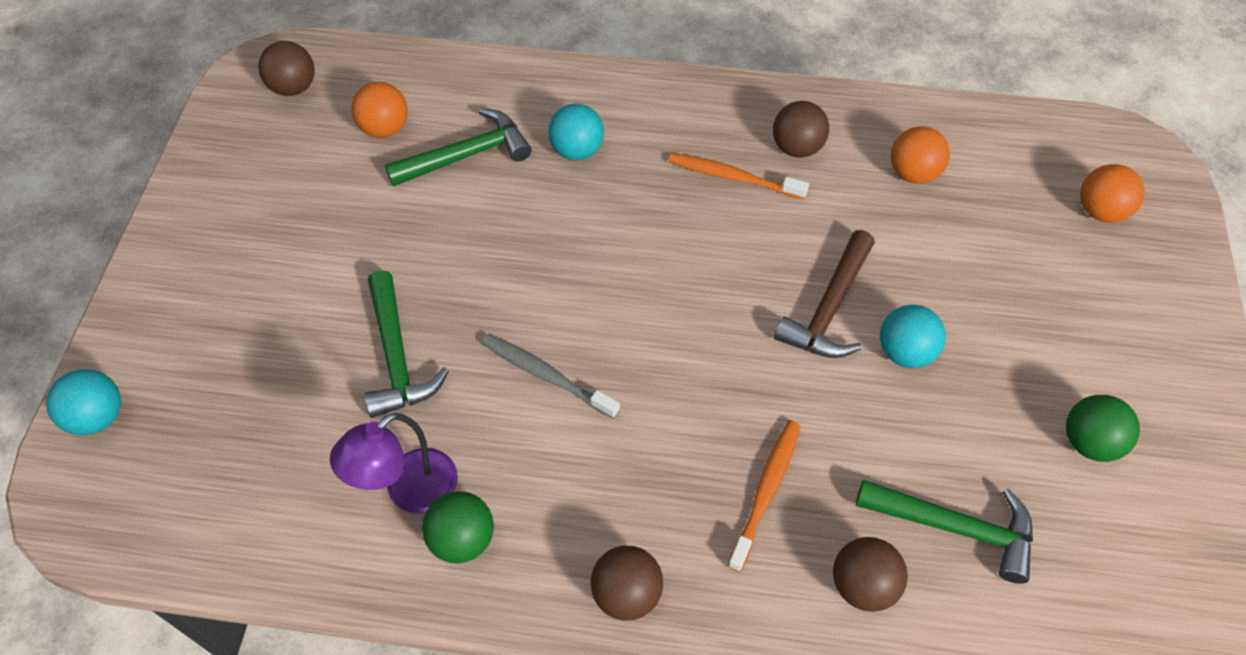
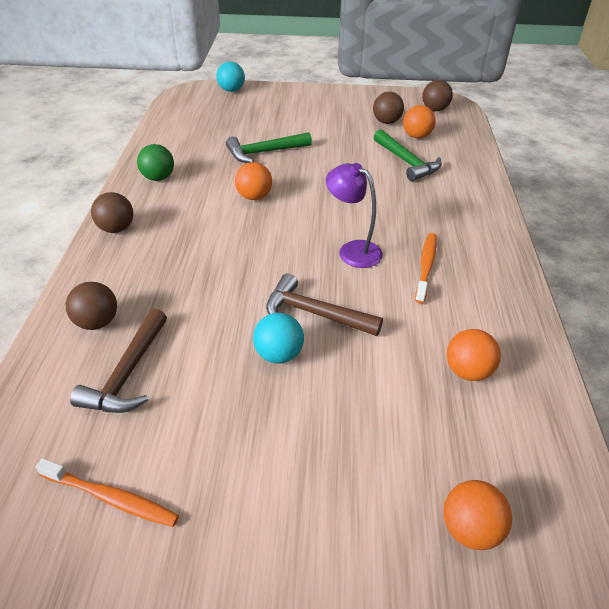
camera: 85 degrees right, 15 degrees down
(410, 492) = (186, 162): purple lamp -> purple lamp (352, 250)
(546, 375) = (254, 197): grey toothbrush -> orange ball
(577, 150) = (425, 199): turquoise ball -> none
(766, 491) = (170, 280): orange toothbrush -> orange toothbrush (111, 498)
(796, 148) = (469, 300): brown ball -> brown ball (386, 122)
(954, 527) = (128, 373): green hammer -> brown hammer
(1089, 442) = (191, 475): green ball -> none

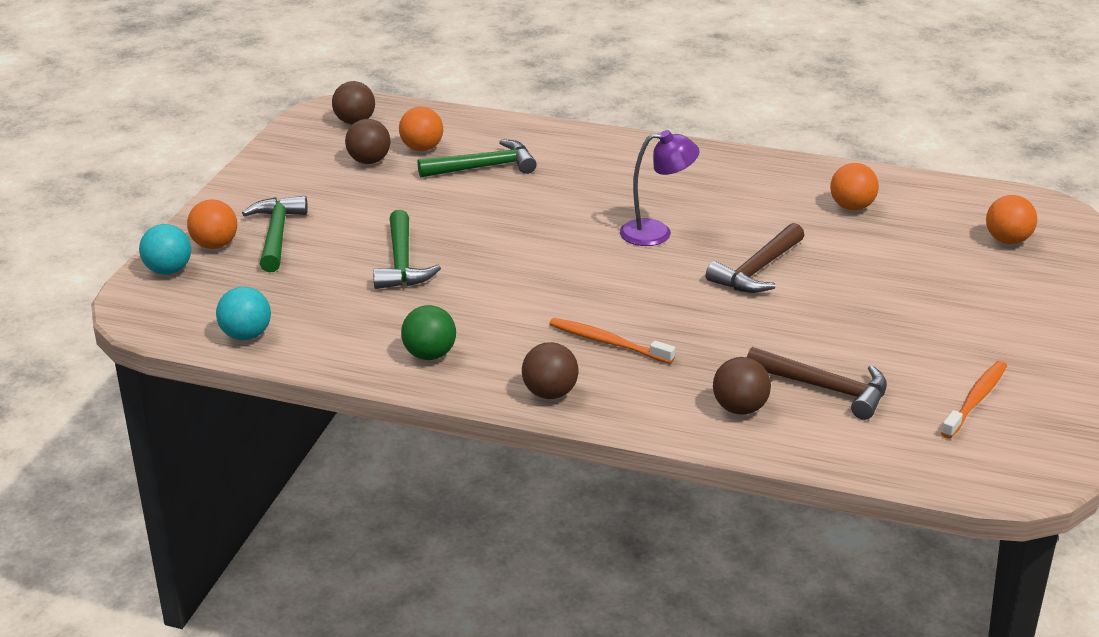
camera: 75 degrees left, 10 degrees down
(254, 197) = (517, 282): orange ball -> orange ball (215, 245)
(279, 354) = (813, 298): turquoise ball -> turquoise ball (246, 335)
(280, 110) = (276, 235): none -> green hammer
(352, 250) = (656, 232): purple lamp -> purple lamp turned 150 degrees counterclockwise
(426, 266) = (699, 196): orange toothbrush -> orange toothbrush (608, 342)

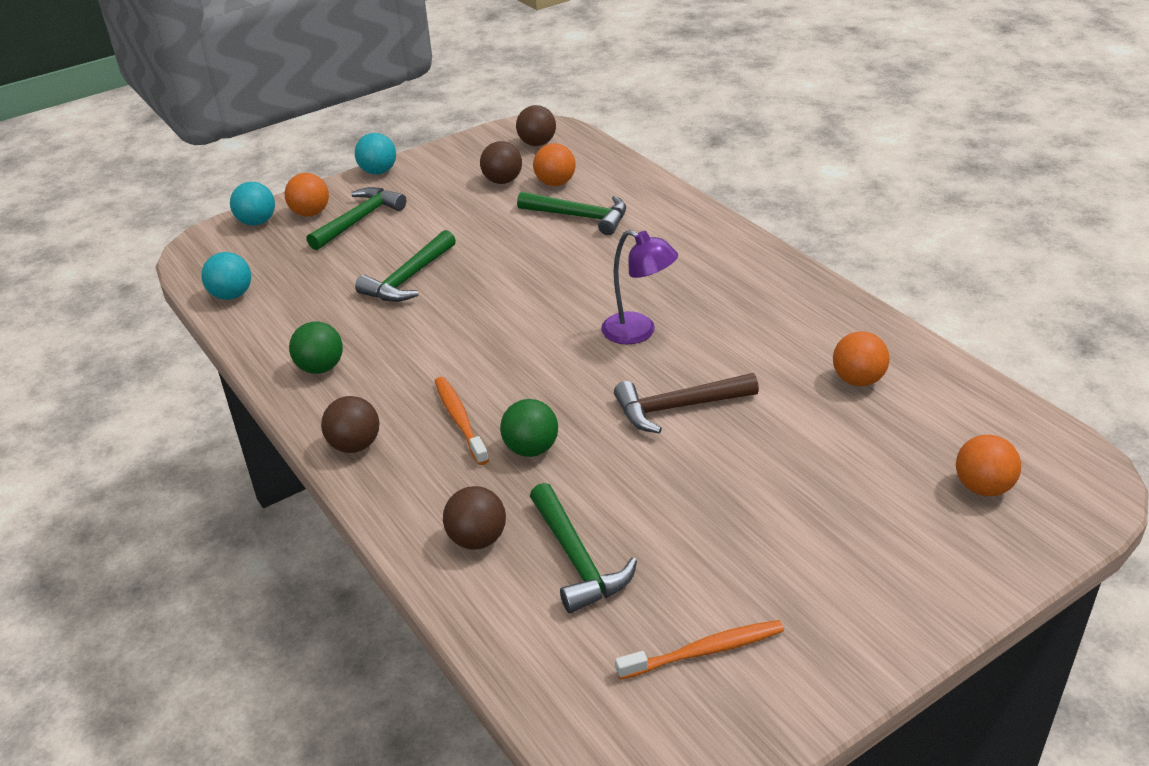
camera: 40 degrees right, 5 degrees up
(229, 190) = (378, 172): none -> turquoise ball
(692, 338) = (531, 449): none -> green ball
(825, 388) = (577, 559): brown hammer -> green hammer

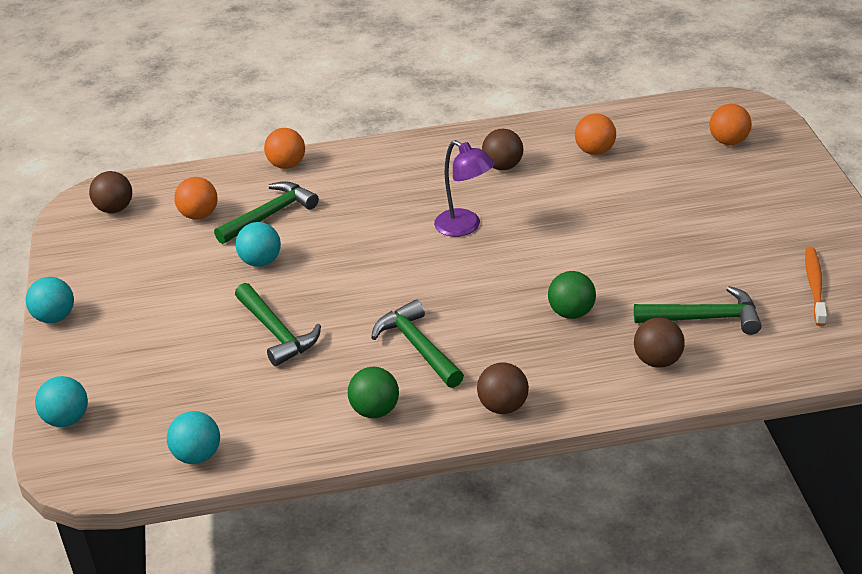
camera: 65 degrees left, 0 degrees up
(310, 213) = (89, 378): orange ball -> orange ball (287, 165)
(358, 220) = (139, 346): green hammer -> green hammer (418, 347)
(460, 420) = (510, 342): orange toothbrush -> none
(502, 181) = (162, 243): brown ball -> brown ball (503, 166)
(506, 236) = (261, 262): none -> turquoise ball
(638, 332) = (465, 227): purple lamp -> purple lamp turned 75 degrees clockwise
(678, 407) = (571, 233): brown hammer -> none

